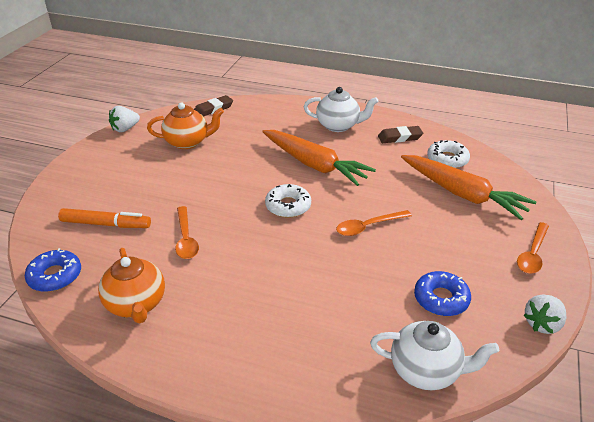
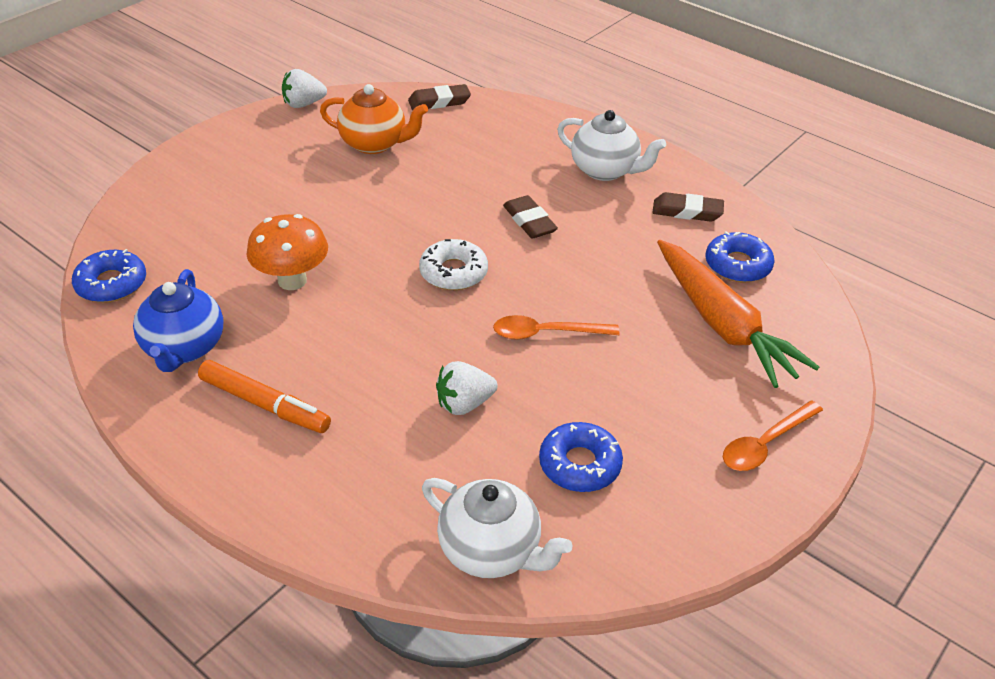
camera: 20 degrees right, 5 degrees up
(106, 224) = (206, 233): orange marker -> orange marker (265, 404)
(136, 304) = (184, 348): orange teapot -> blue teapot
(186, 239) = (292, 280): orange spoon -> orange mushroom
(314, 164) = (529, 221): orange carrot -> brown eraser
(447, 159) = (737, 265): white donut -> blue donut
(542, 324) = (703, 545): white strawberry -> white strawberry (464, 404)

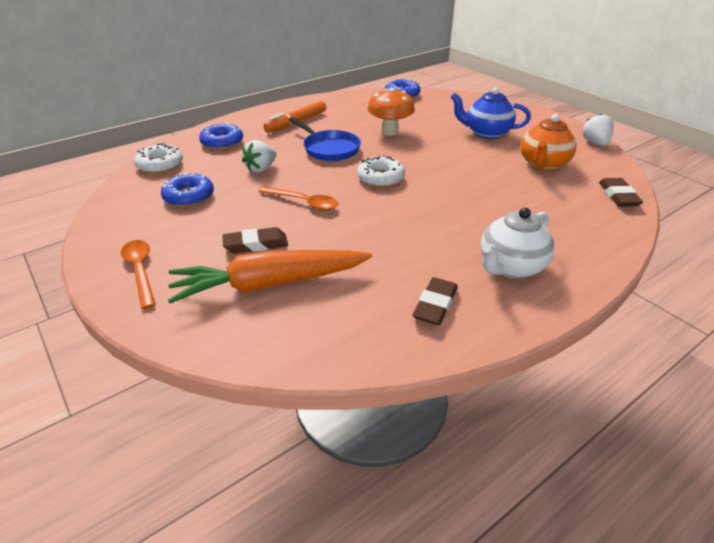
camera: 105 degrees right, 5 degrees down
(184, 348) = (346, 108): blue teapot -> blue teapot (486, 133)
(372, 339) = (329, 149): none -> blue pan
(464, 404) = (261, 169): white strawberry -> white strawberry turned 135 degrees counterclockwise
(491, 550) = (160, 165): white teapot -> white donut
(529, 221) = (434, 214): brown eraser -> brown eraser (256, 244)
(546, 333) = (304, 202): orange spoon -> orange spoon turned 105 degrees clockwise
(737, 265) = (342, 316): blue donut -> blue donut (222, 142)

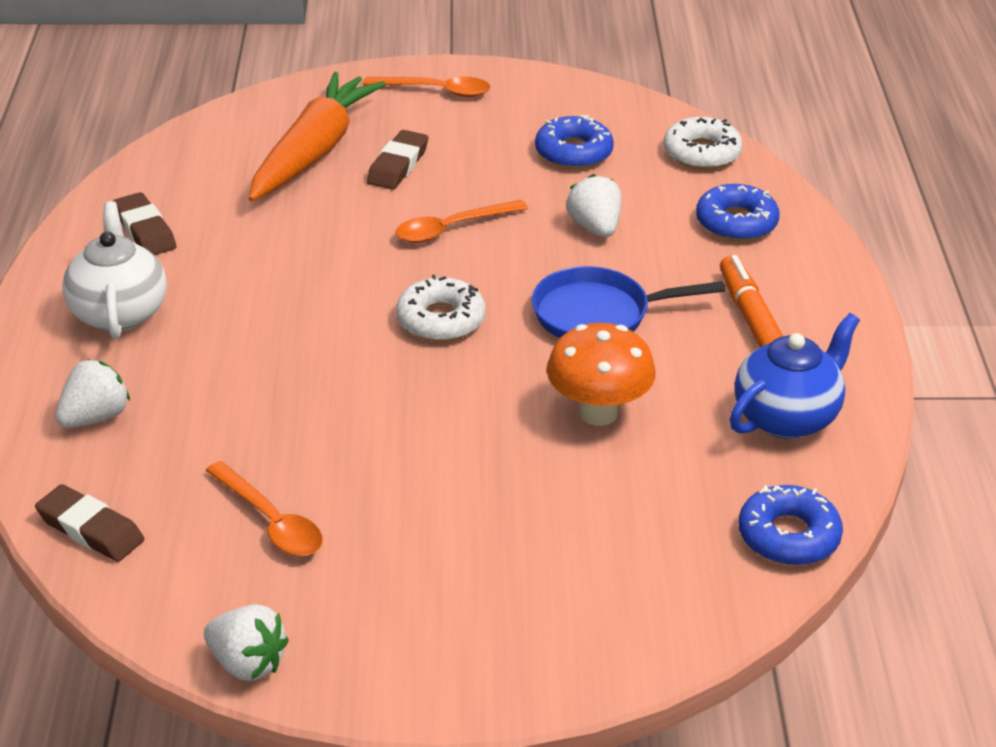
camera: 125 degrees right, 0 degrees up
(486, 133) = (460, 536): blue teapot -> blue teapot (787, 417)
(543, 164) = (271, 521): orange teapot -> orange spoon
(576, 229) = (95, 417): none -> white strawberry

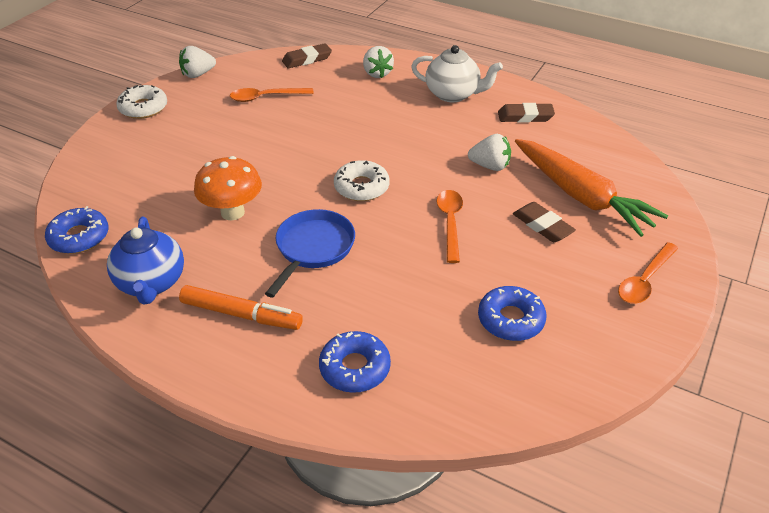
camera: 120 degrees right, 5 degrees up
(595, 228) = (404, 287): white strawberry -> white strawberry (490, 166)
(701, 153) = (465, 399): white donut -> white donut (143, 108)

